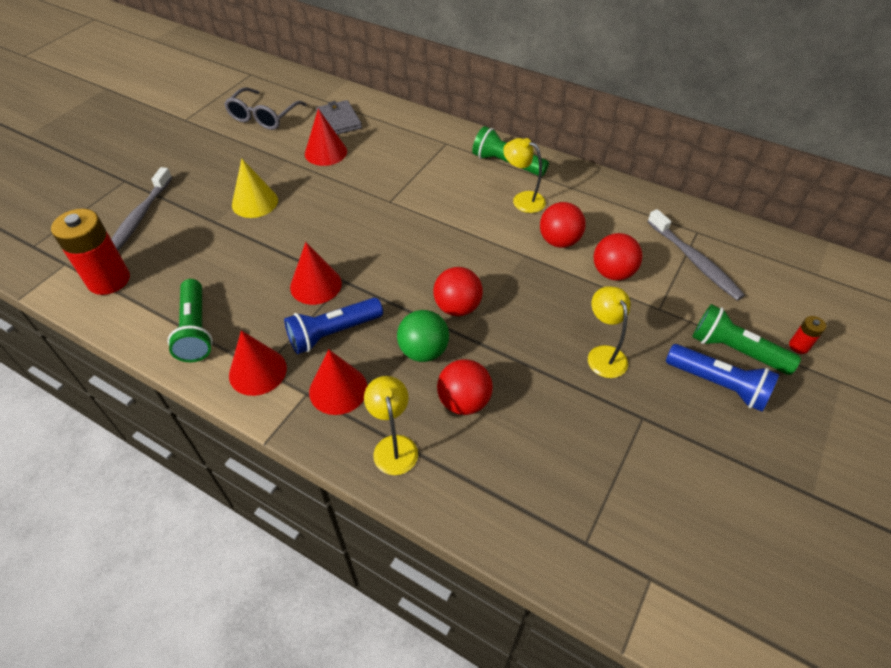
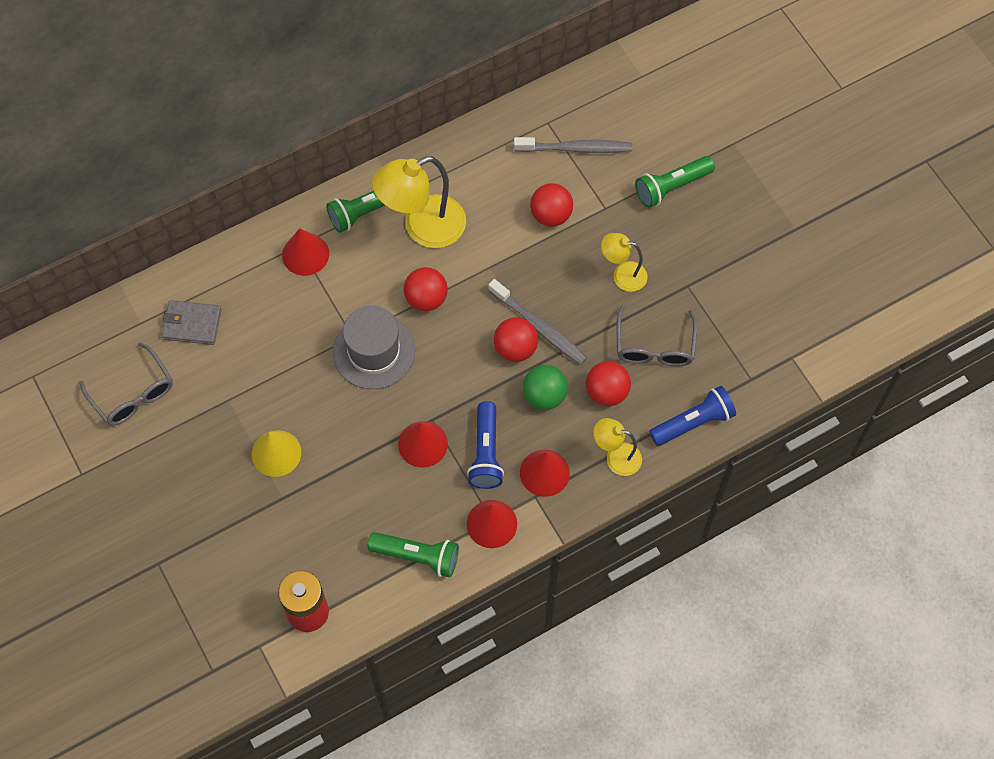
camera: 60 degrees left, 15 degrees up
(139, 218) = (231, 564): grey toothbrush -> grey toothbrush (539, 327)
(325, 152) = (239, 359): red cone -> red cone (305, 254)
(385, 218) = (374, 351): none -> grey hat
(522, 199) = (423, 227): yellow lamp -> yellow lamp, size x1.82
(549, 420) = (654, 346): none -> grey glasses
(559, 241) = (491, 231): red ball -> red ball (426, 298)
(718, 384) = (691, 219): blue flashlight -> blue flashlight (693, 422)
(799, 346) = (692, 144): red battery -> none

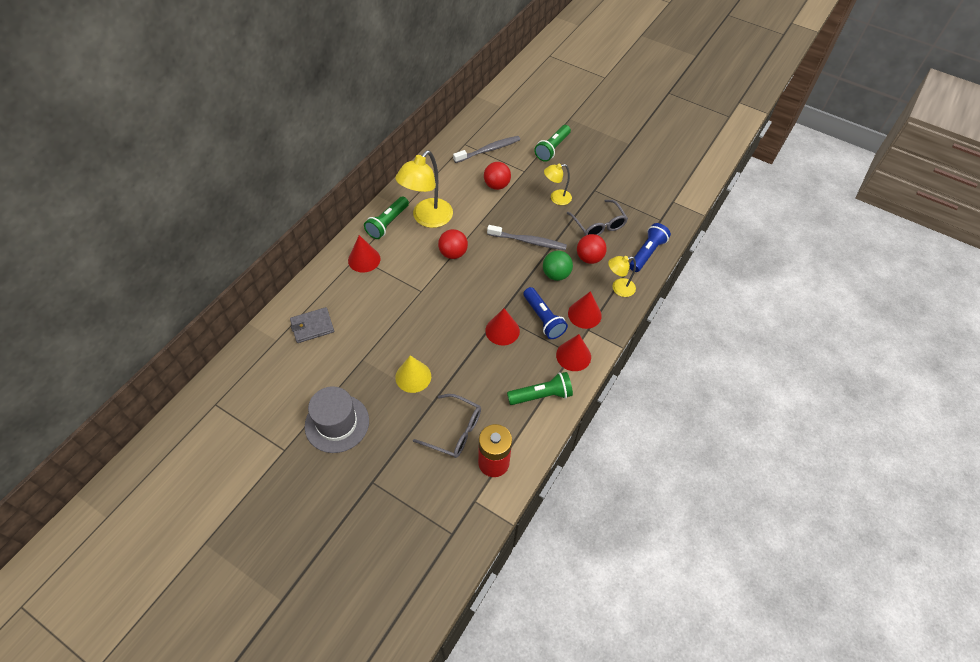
camera: 30 degrees left, 10 degrees down
(132, 393) = (294, 384): grey glasses -> grey glasses (454, 431)
(374, 351) = (439, 293): grey hat -> grey hat (337, 423)
(515, 348) = (522, 257): red ball -> none

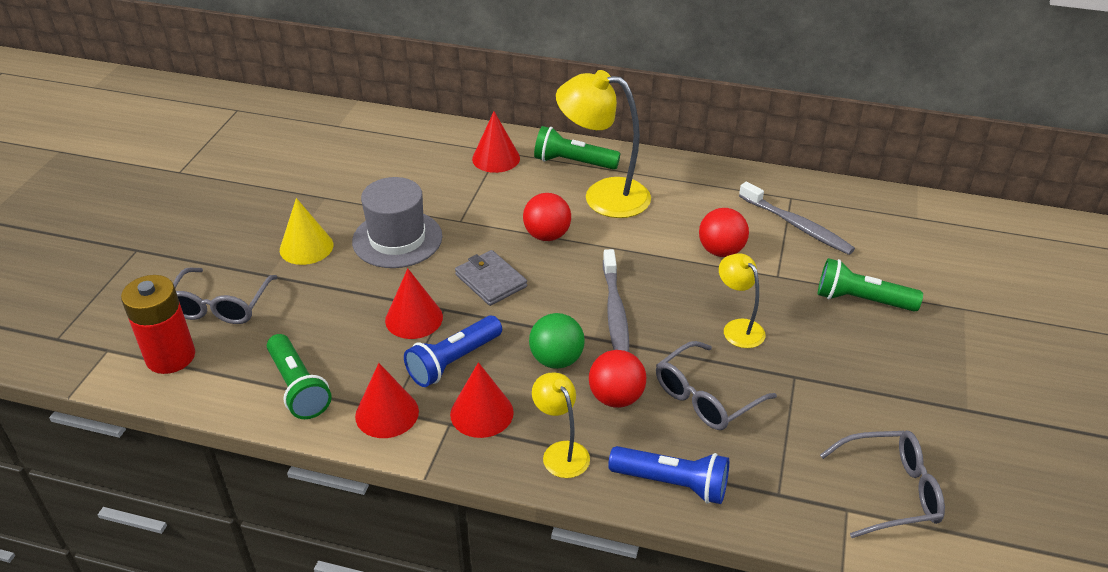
camera: 75 degrees right, 15 degrees down
(312, 326) = (366, 146): grey wallet -> grey wallet (490, 280)
(337, 423) = (221, 201): grey hat -> grey hat (397, 239)
(667, 185) = (890, 491): none -> grey glasses

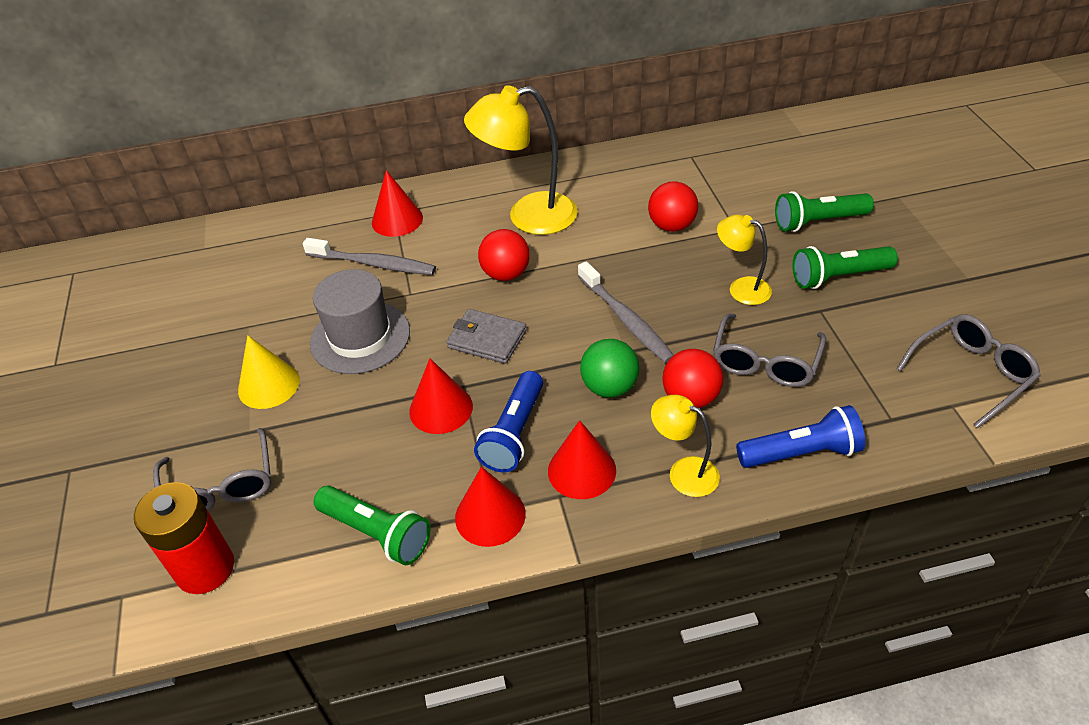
camera: 25 degrees left, 5 degrees up
(573, 162) = (475, 196): green flashlight -> green flashlight (838, 277)
(797, 225) = (716, 178): grey toothbrush -> grey toothbrush (373, 264)

